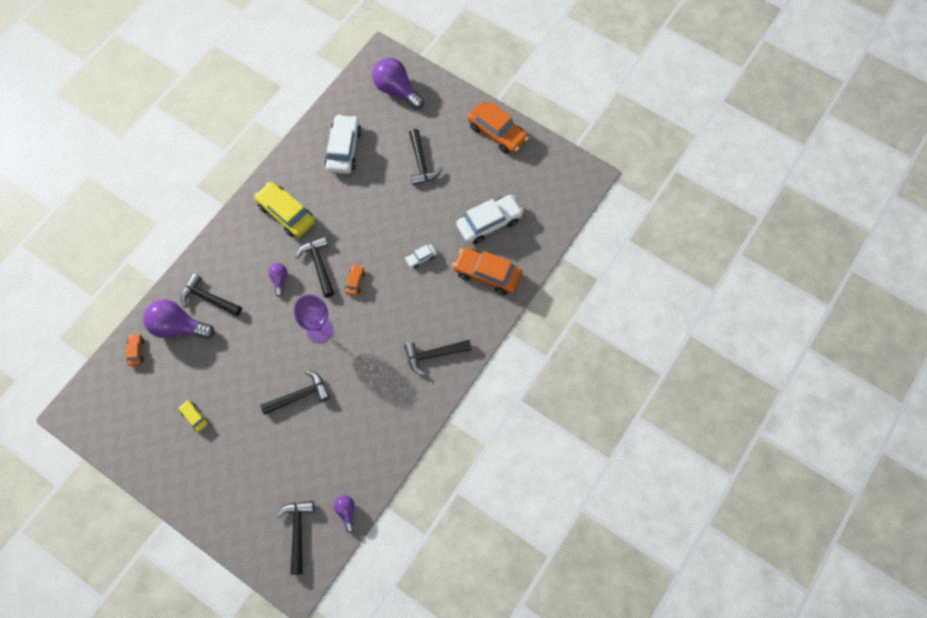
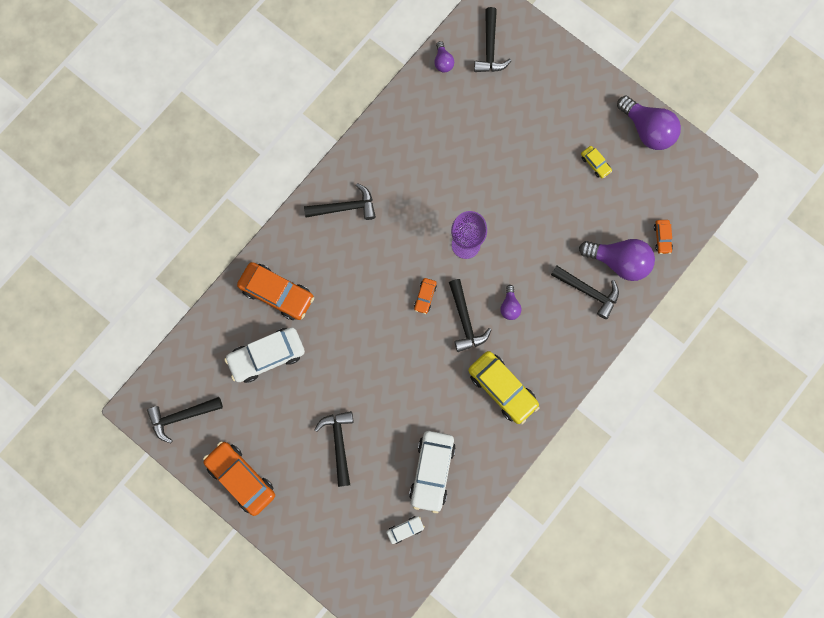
camera: 175 degrees left, 10 degrees up
(300, 395) = (487, 176): black hammer -> black hammer (181, 416)
(396, 90) = (361, 554): purple light bulb -> purple light bulb (647, 130)
(421, 258) = (349, 319): white car -> white car (405, 529)

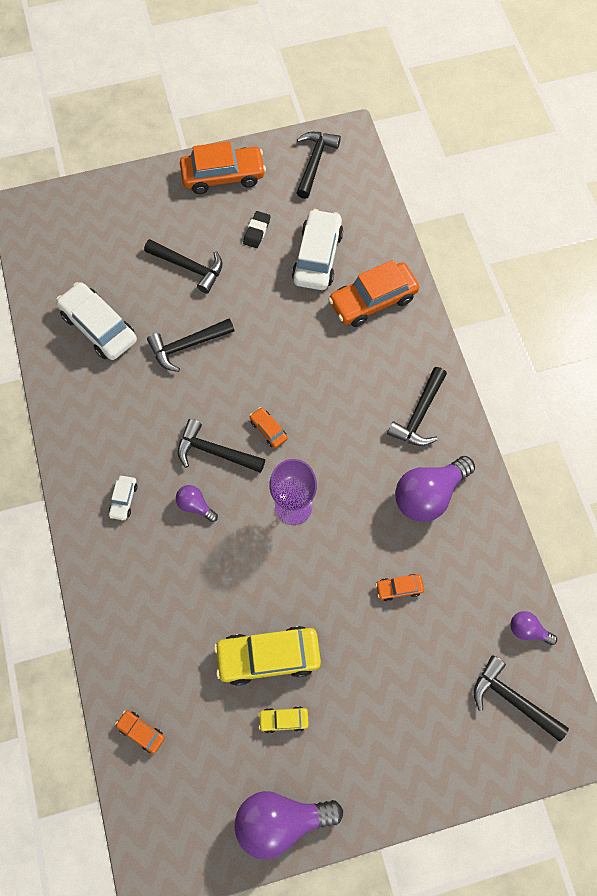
camera: 125 degrees right, 10 degrees down
(274, 416) = (257, 231): none -> black eraser
(405, 529) = (69, 273): white car -> white car (124, 500)
(471, 148) = (399, 588): none -> orange car
(502, 388) = (121, 441): yellow car -> yellow car (268, 657)
(588, 291) = (147, 599): black hammer -> black hammer (187, 346)
(618, 261) = (153, 659): purple light bulb -> purple light bulb (428, 495)

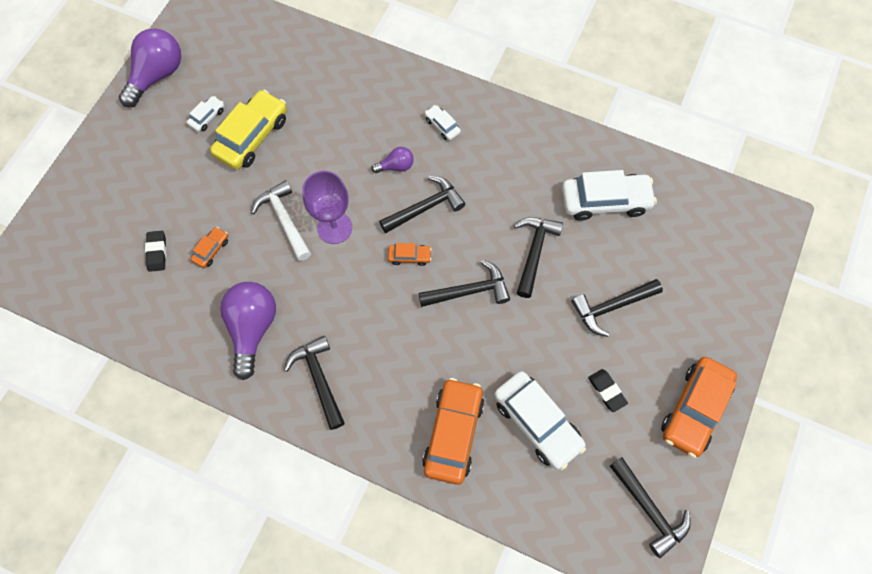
camera: 130 degrees right, 0 degrees up
(141, 732) = (281, 39): orange car -> none
(283, 720) = (207, 117): yellow car -> white car
(321, 554) = (284, 219): none -> white hammer
(441, 632) = (157, 252): none -> black eraser
(512, 699) = (73, 259): black hammer -> black hammer (469, 291)
(527, 630) = (99, 310): purple light bulb -> none

